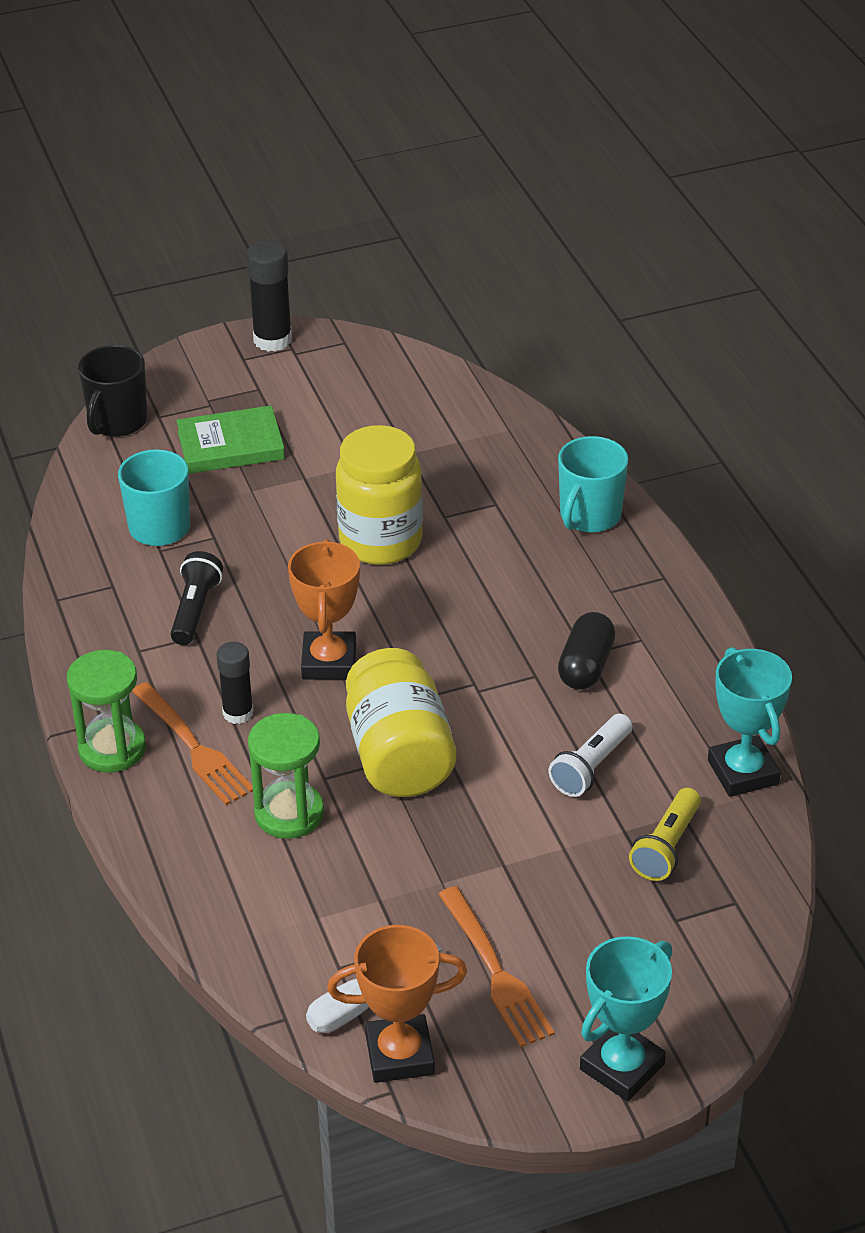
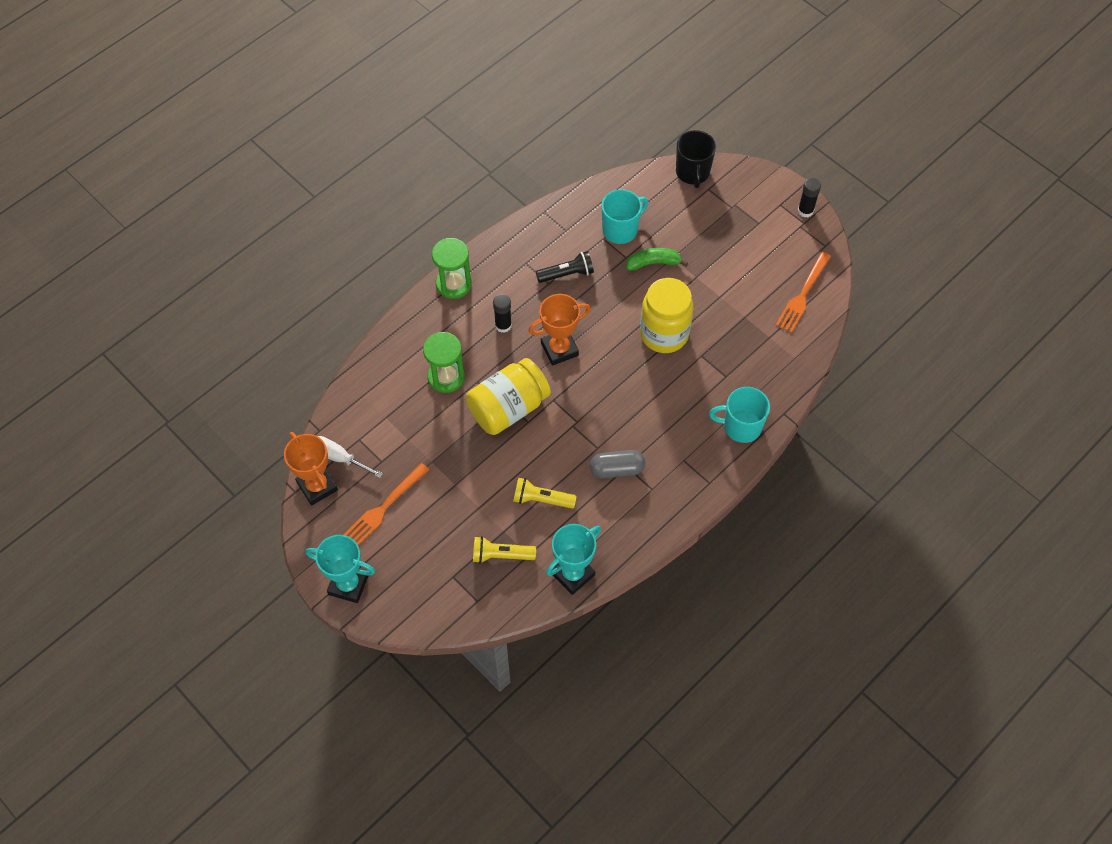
camera: 65 degrees right, 20 degrees up
(117, 422) = (692, 172): black mug -> black mug turned 90 degrees counterclockwise
(193, 747) = (471, 317): orange fork -> orange fork (803, 295)
(231, 445) = (703, 232): green book -> none
(247, 512) = (653, 263): none -> green banana
(272, 340) = (805, 211): black glue stick -> black glue stick, size x0.67
(586, 666) = (616, 469): black capsule -> grey capsule
(591, 767) = (541, 499): white flashlight -> yellow flashlight

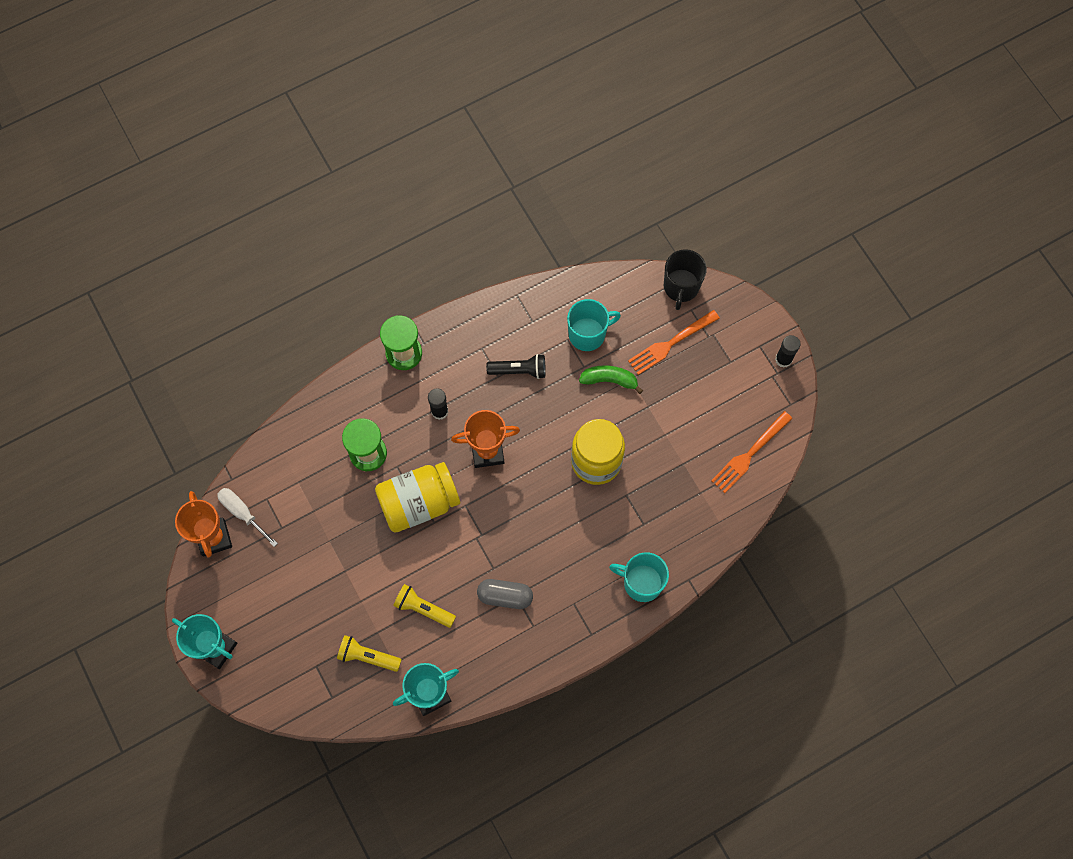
camera: 15 degrees right, 10 degrees up
(384, 507) = (271, 577): orange fork -> orange fork (671, 343)

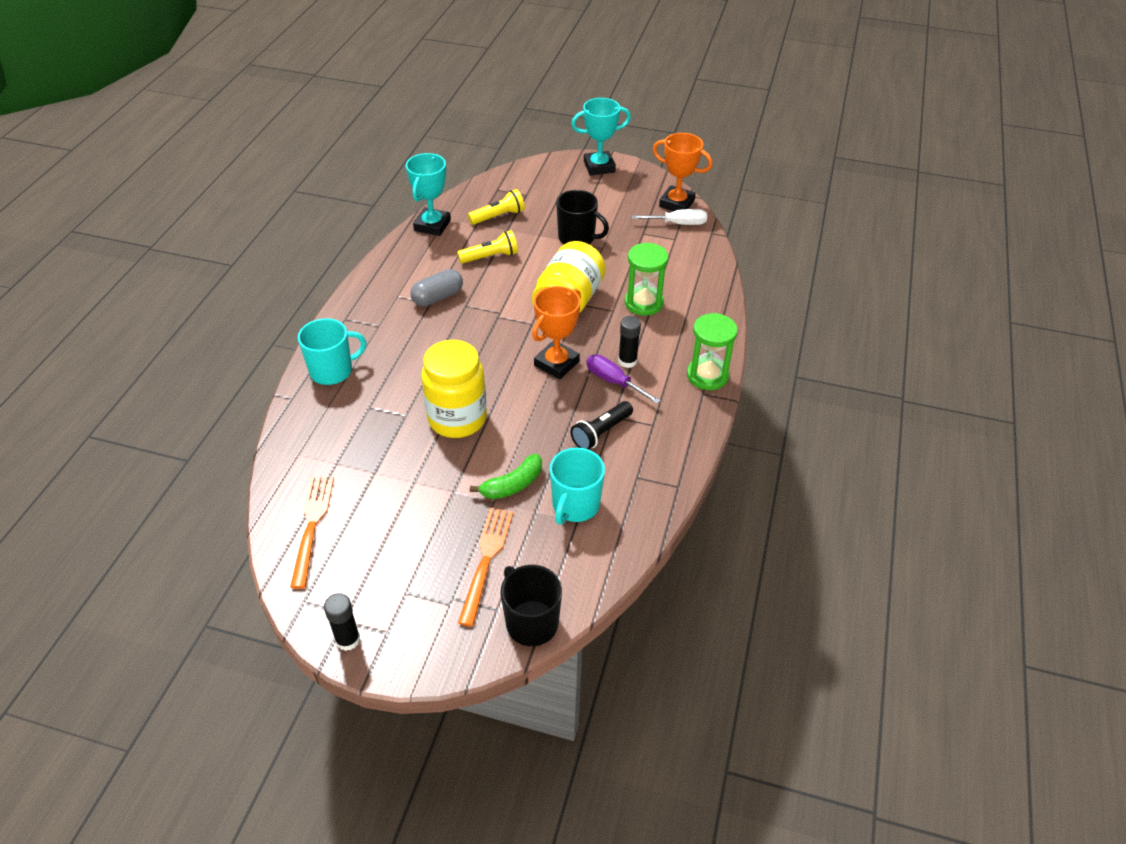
camera: 135 degrees right, 25 degrees down
(336, 569) = (577, 238): none -> black mug
(467, 403) = (614, 381): none -> purple screwdriver

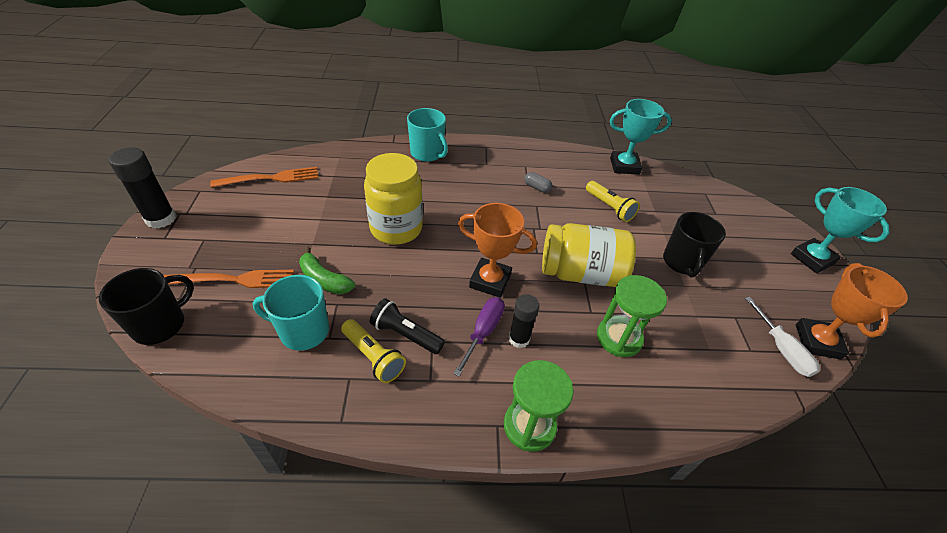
camera: 70 degrees right, 0 degrees up
(348, 639) = (161, 219): black glue stick -> black glue stick, size x1.50
(438, 297) = (537, 187): grey capsule -> grey capsule, size x0.60
(498, 216) = (668, 201): yellow flashlight -> yellow flashlight (373, 357)

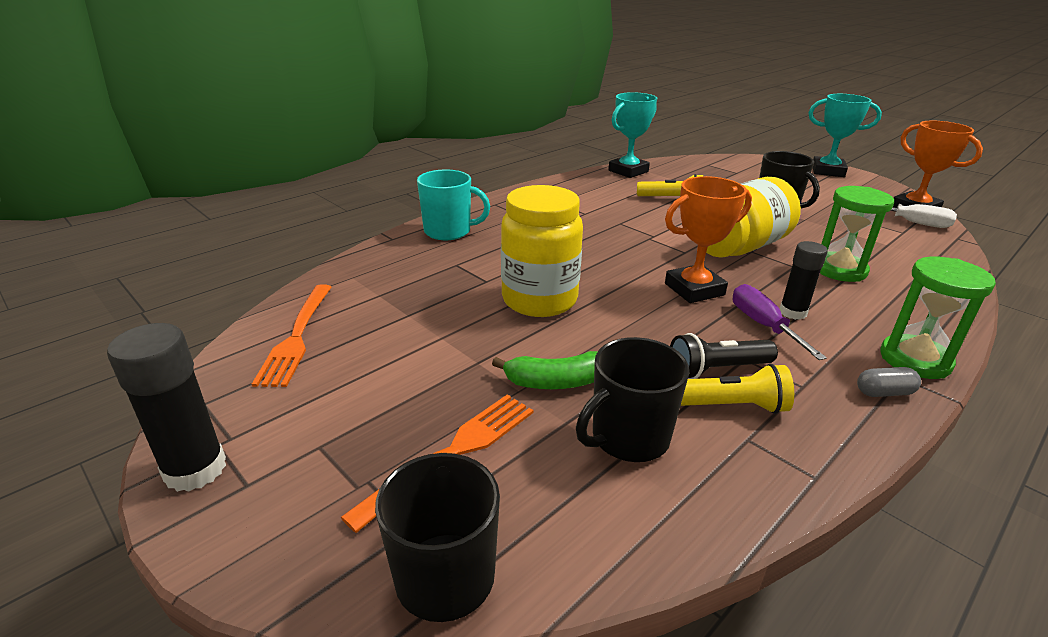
camera: 40 degrees left, 15 degrees down
(270, 178) = (297, 336): orange fork -> orange fork turned 150 degrees clockwise
(303, 331) = (628, 438): turquoise mug -> black mug
(537, 187) = (596, 211): grey capsule -> grey capsule (884, 392)

